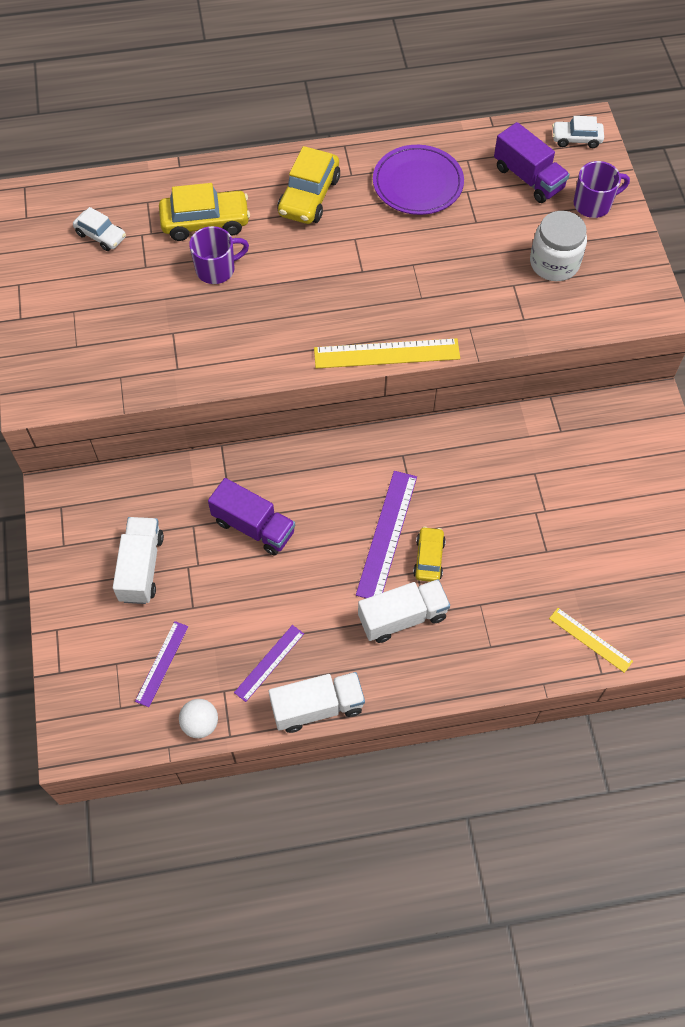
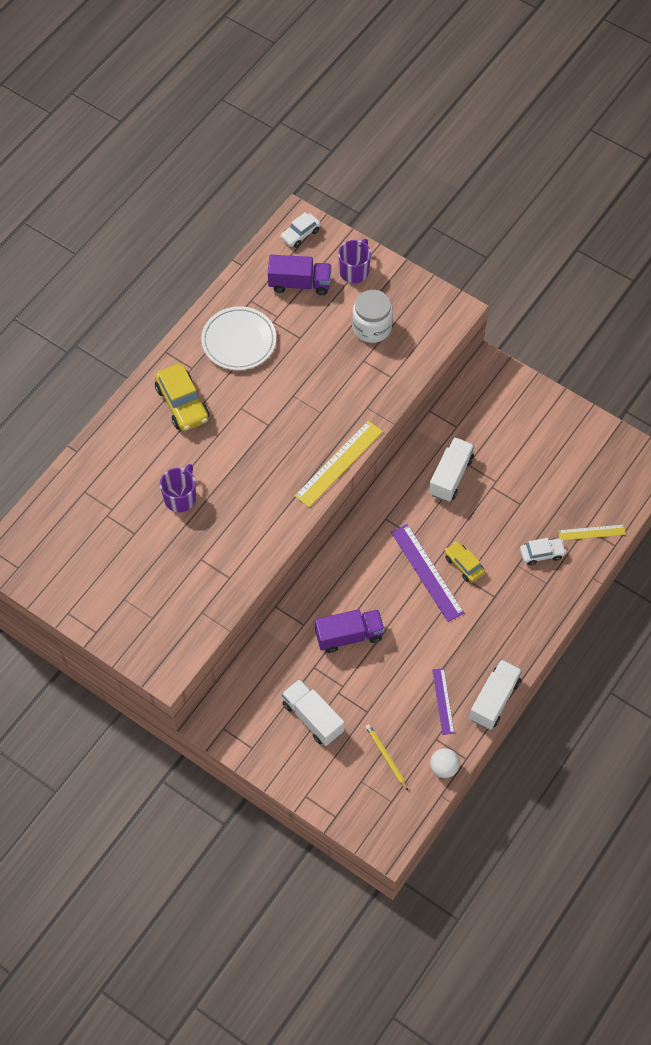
camera: 45 degrees left, 0 degrees up
(101, 235) = (82, 538): white car -> white car (541, 553)
(162, 663) = (386, 757): purple ruler -> yellow pencil
(205, 222) = (138, 474): yellow car -> none
(402, 617) = (485, 610): white truck -> white truck (450, 476)
(417, 184) = (239, 341): purple plate -> white plate

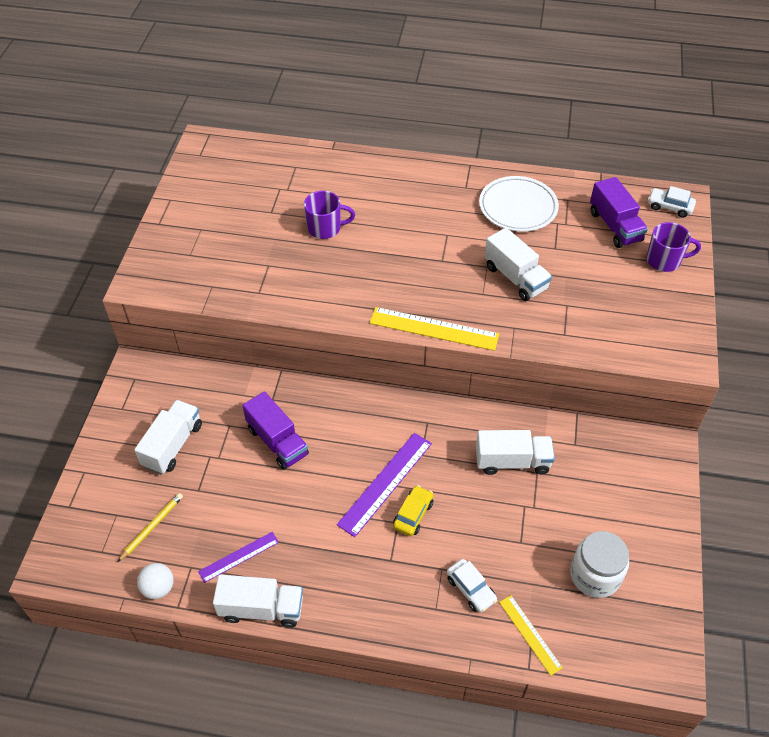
camera: 65 degrees right, 10 degrees down
(182, 403) = (424, 194): yellow car -> none
(316, 381) = (515, 277): none -> white truck
(372, 327) = (610, 297): white jar -> white jar (595, 575)

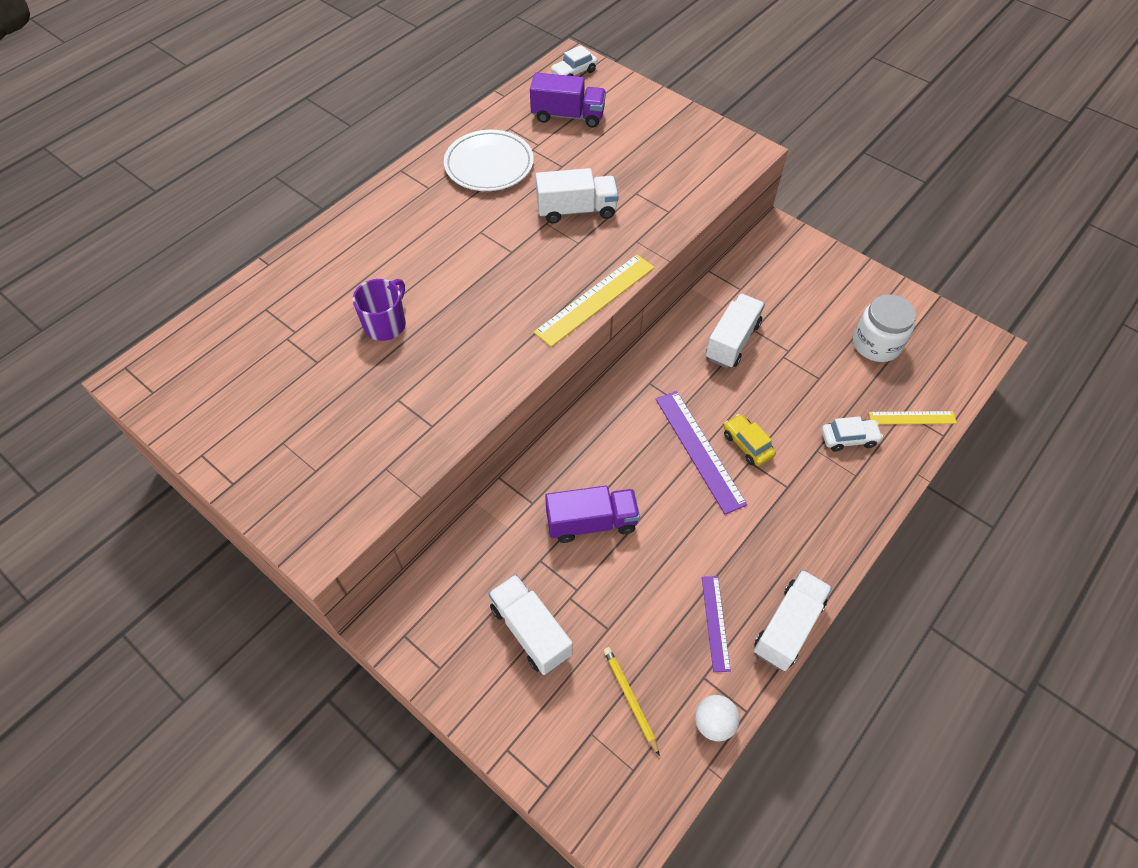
camera: 60 degrees left, 5 degrees up
(664, 260) = (632, 107): purple mug -> none

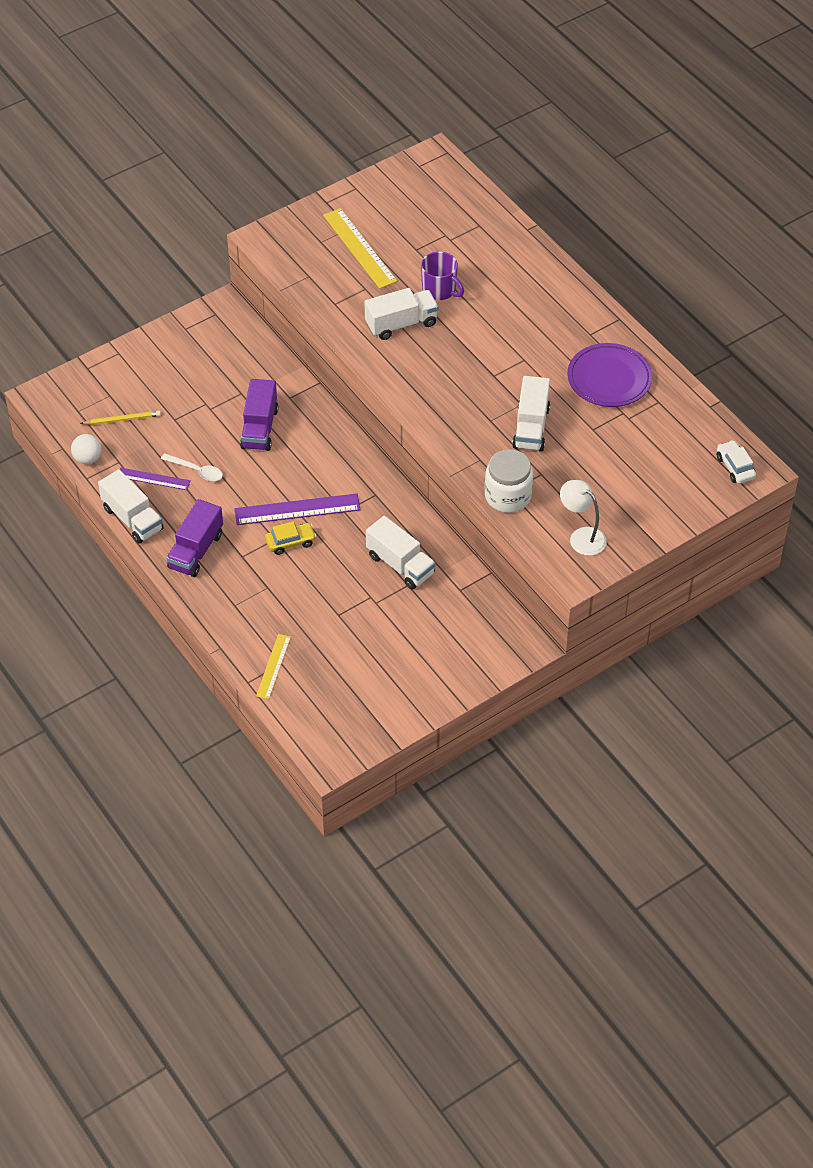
camera: 105 degrees right, 5 degrees down
(489, 165) = (609, 379): white plate -> purple plate
(530, 631) = (190, 378): white truck -> white truck (401, 324)
(568, 116) = (666, 448): purple truck -> purple truck (196, 551)
(595, 299) = (422, 418): yellow ruler -> yellow ruler (359, 248)
(683, 574) = (196, 471): none -> white spoon
(702, 153) = (581, 537): none -> white lamp
(848, 438) = (270, 613): white car -> none
(876, 344) = (360, 672): white jar -> white jar (508, 496)

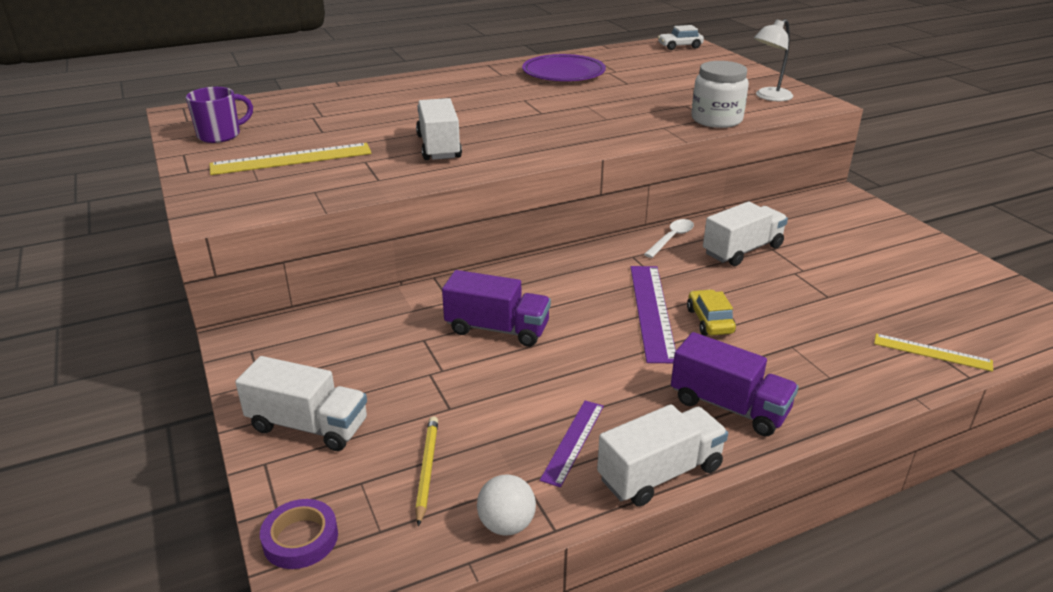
camera: 80 degrees left, 20 degrees down
(69, 383) = (300, 538): none -> purple tape
(196, 471) = (565, 393): white spoon -> white spoon (671, 238)
(440, 290) = (397, 125): purple mug -> purple mug (220, 135)
(531, 427) = (620, 104): white truck -> white truck (308, 426)

